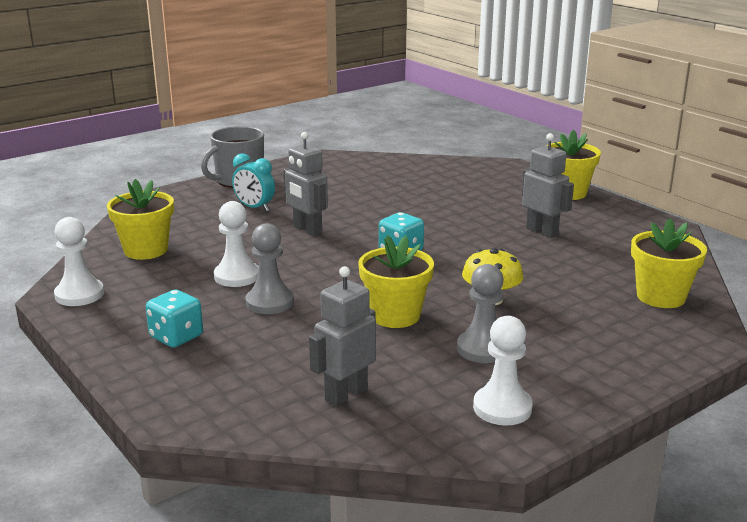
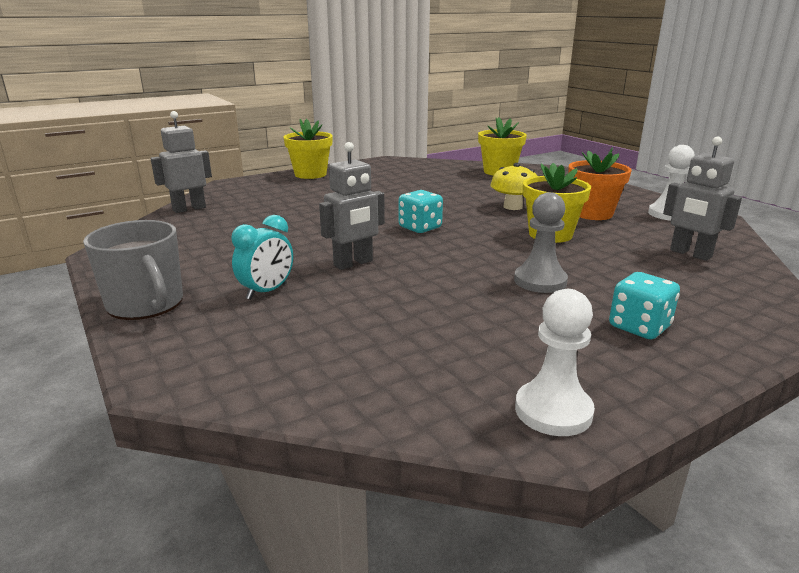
camera: 85 degrees left, 0 degrees up
(146, 250) = (393, 365): yellow flower pot -> none
(237, 276) = (478, 298): white pawn -> none
(483, 349) = (592, 213): grey pawn -> orange flower pot
(542, 231) = (387, 186): grey robot -> grey robot (189, 209)

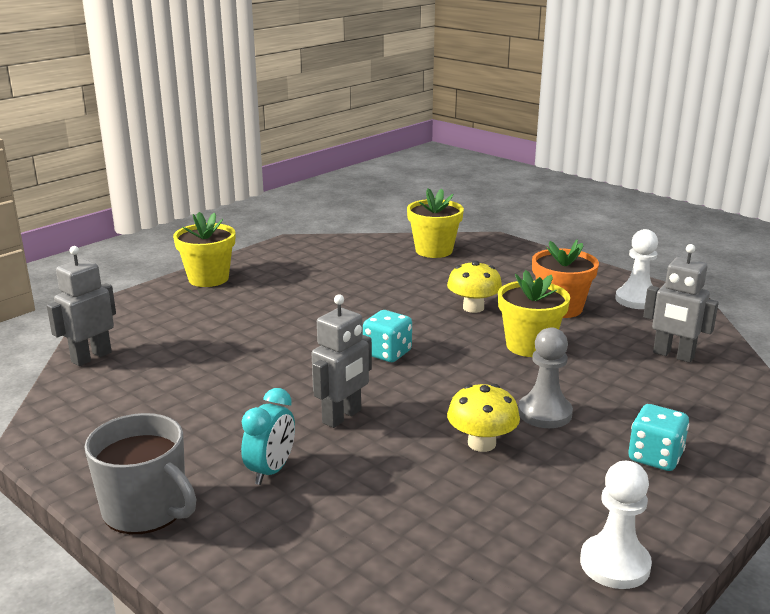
camera: 15 degrees left, 0 degrees up
(467, 295) = (481, 443): none -> yellow mushroom

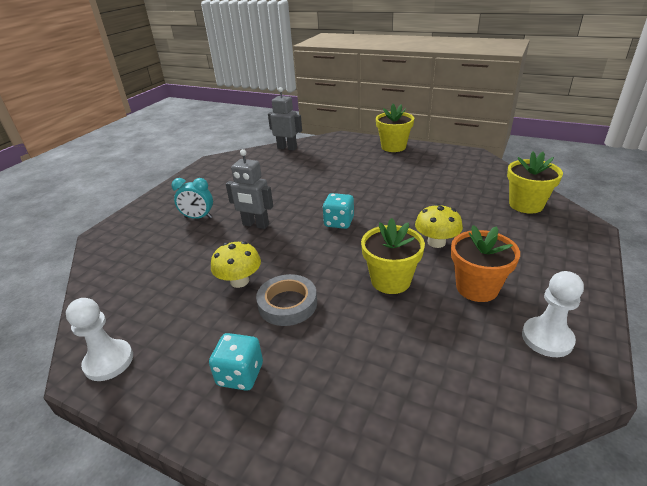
camera: 75 degrees right, 10 degrees up
(146, 509) = (165, 197): grey mug -> none
(544, 413) = (287, 304): grey pawn -> grey tape
(673, 355) = (433, 377): grey robot -> none

